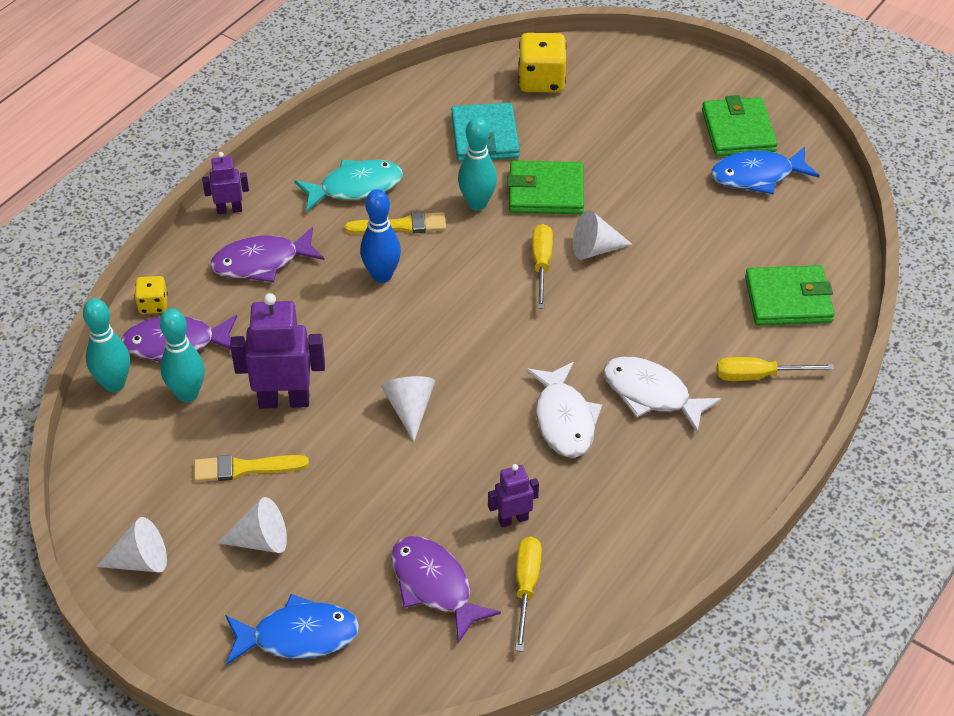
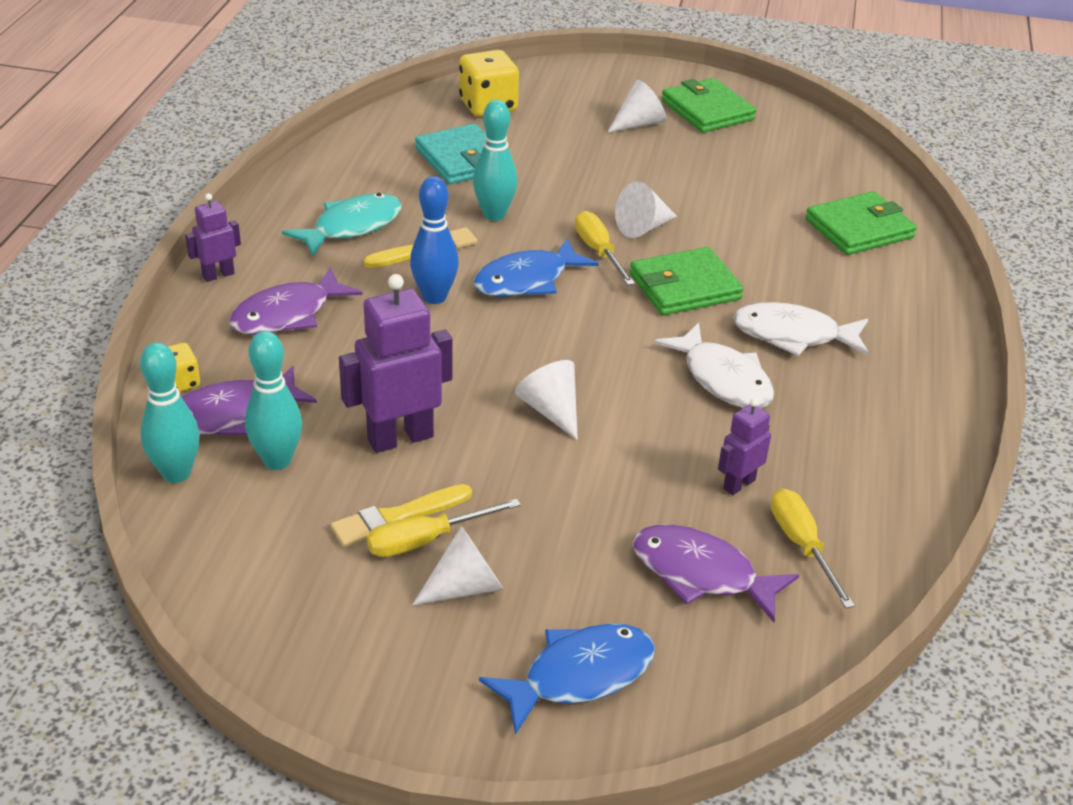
camera: 25 degrees left, 10 degrees down
(140, 561) = (325, 653): white cone -> white cone (638, 124)
(546, 192) = (558, 191): green wallet -> green wallet (684, 287)
(757, 176) = (752, 140): blue fish -> blue fish (527, 280)
(758, 376) = (882, 295): yellow screwdriver -> yellow screwdriver (426, 540)

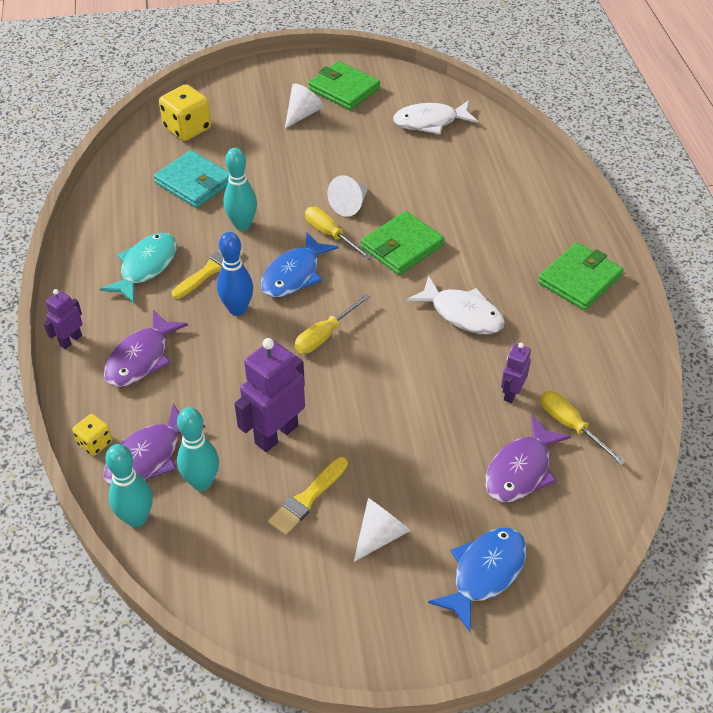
camera: 20 degrees left, 10 degrees up
(426, 540) = (336, 509): yellow screwdriver -> yellow screwdriver (325, 335)
(551, 410) = (365, 377): white cone -> none
(701, 574) = (521, 470): purple fish -> purple fish turned 60 degrees counterclockwise
(793, 335) = (490, 264): white fish -> white fish (430, 122)
(859, 229) = (491, 162): green wallet -> green wallet (579, 279)

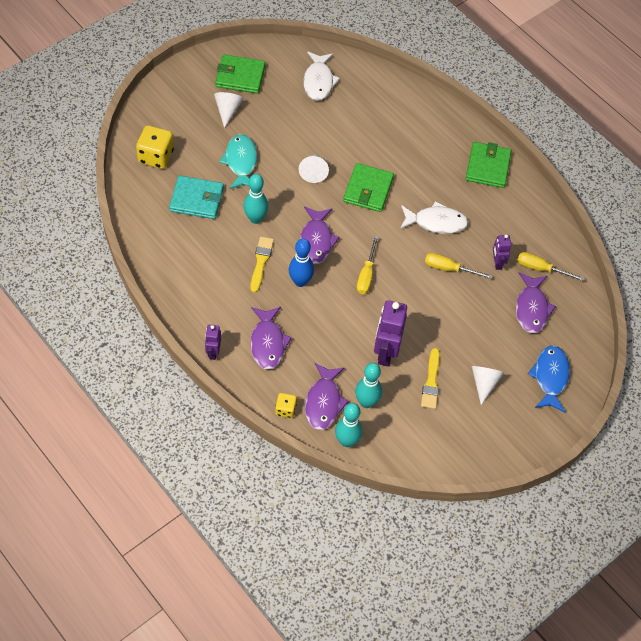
camera: 35 degrees left, 10 degrees up
(146, 267) = (217, 278): turquoise fish -> turquoise fish (241, 162)
(294, 274) = (316, 240): blue fish -> purple fish
(330, 234) = (317, 201): yellow screwdriver -> yellow screwdriver (449, 268)
(430, 122) = (318, 81): white fish -> white fish turned 45 degrees counterclockwise

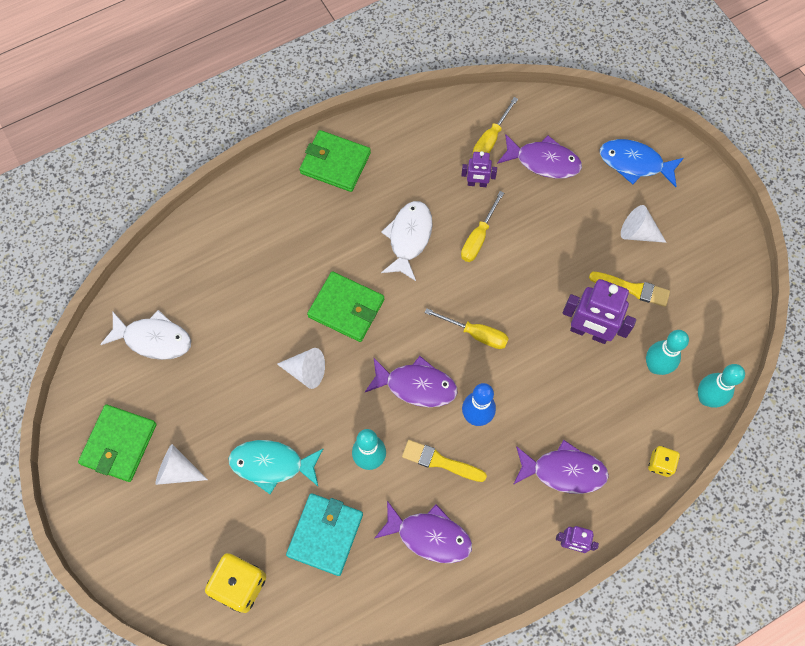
camera: 75 degrees left, 10 degrees up
(323, 402) = (652, 416): purple fish -> purple fish (429, 536)

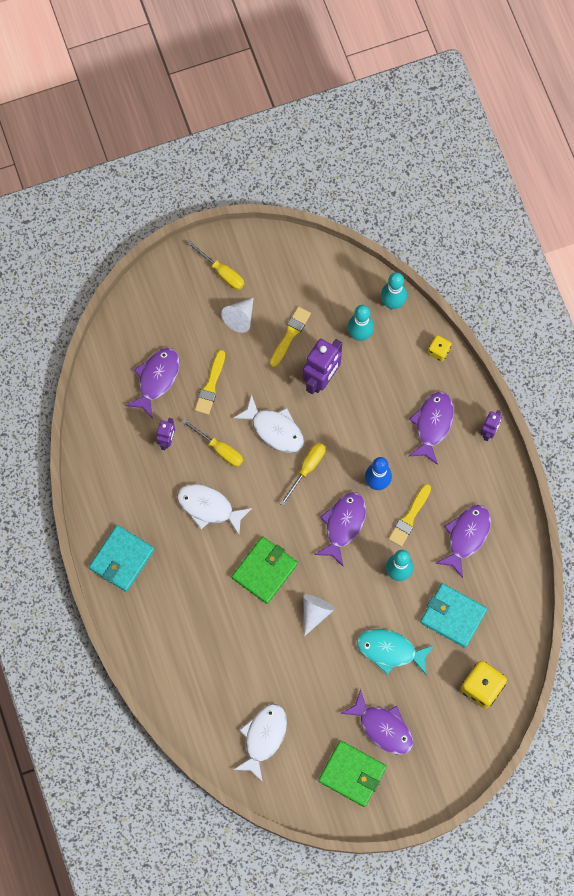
camera: 80 degrees left, 5 degrees up
(177, 470) = (382, 727): white cone -> purple fish
(272, 464) = (390, 650): turquoise fish -> turquoise fish turned 90 degrees clockwise
(335, 163) = (121, 559): green wallet -> turquoise wallet
(490, 139) = (125, 419): yellow screwdriver -> yellow screwdriver (222, 272)
(515, 291) = (274, 429): none -> white fish
(550, 216) = (210, 385): none -> yellow brush
(635, 163) = (174, 303): blue fish -> none

